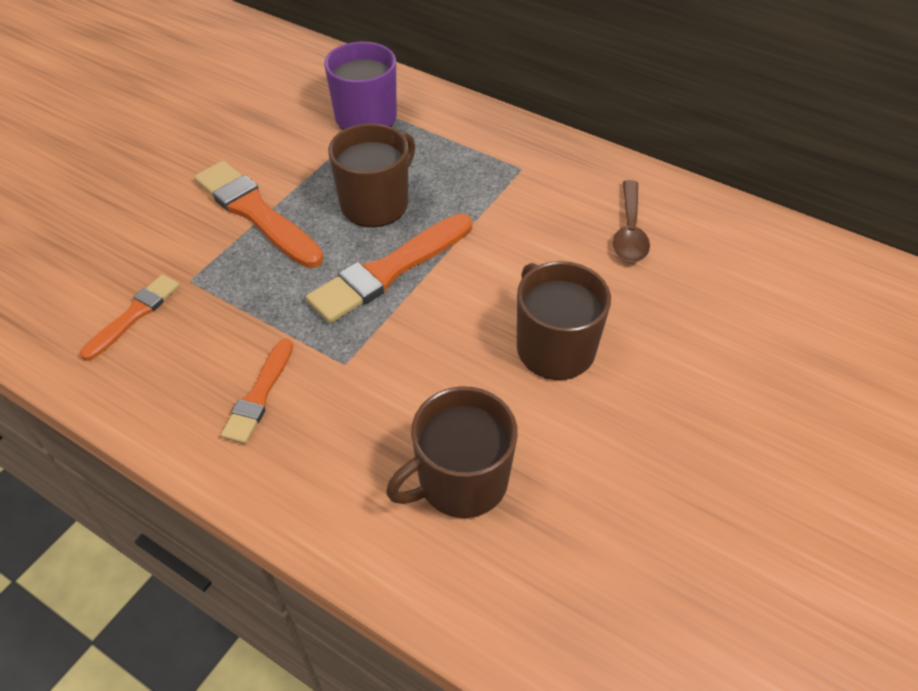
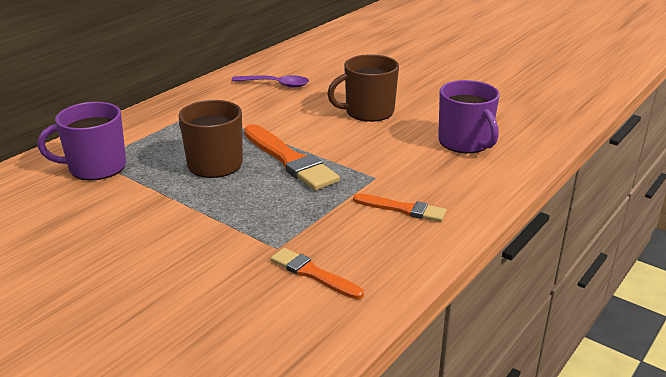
camera: 85 degrees left, 20 degrees down
(256, 213) = (202, 217): orange brush -> none
(461, 481) = (465, 142): brown mug -> purple mug
(629, 231) = (276, 84): brown spoon -> purple spoon

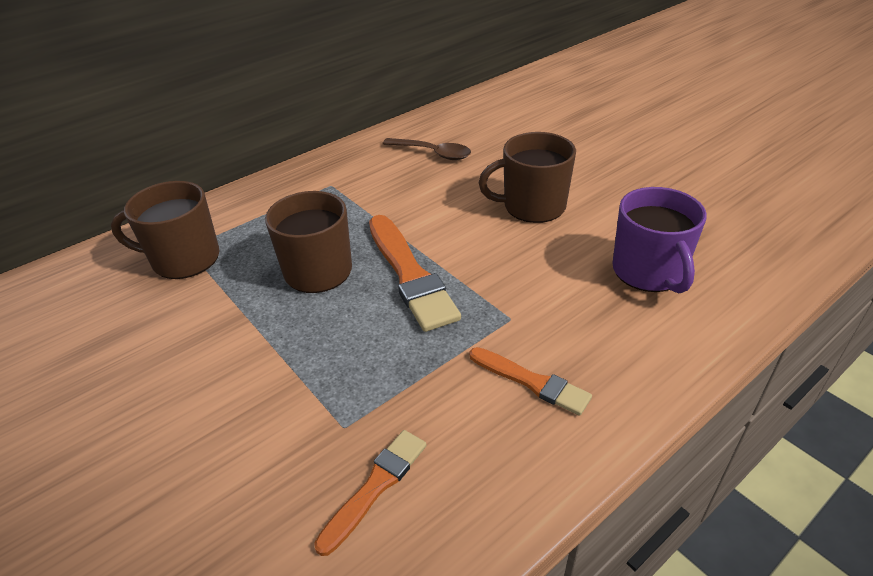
camera: 15 degrees right, 10 degrees up
(96, 167) = (184, 259): purple mug -> brown mug
(276, 84) = (433, 153): purple spoon -> brown spoon
(313, 274) = (375, 487): orange brush -> orange brush turned 75 degrees clockwise

